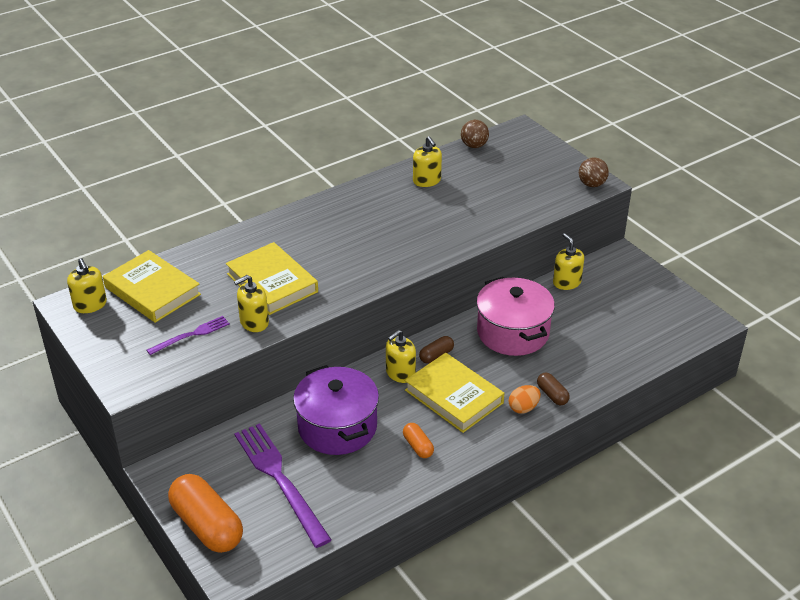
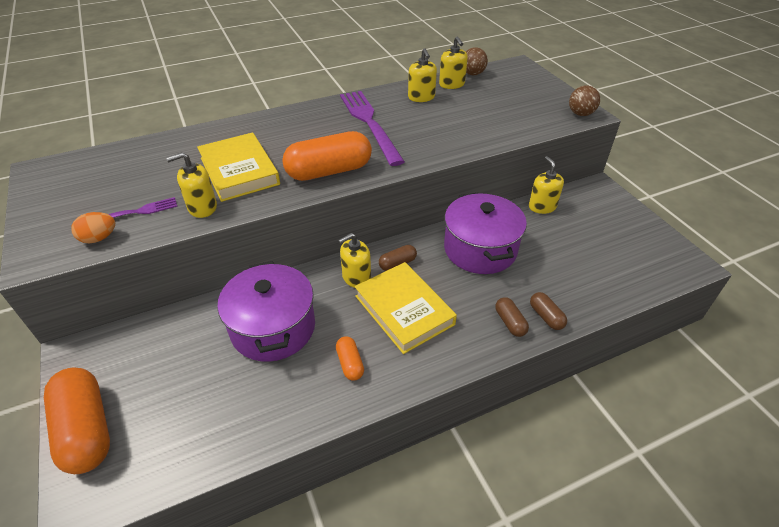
camera: 10 degrees right, 5 degrees up
(90, 305) = (58, 173): yellow soap dispenser -> yellow soap dispenser (451, 84)
(152, 291) = (123, 166): yellow book -> none
(280, 480) = (189, 382): purple fork -> purple fork (369, 123)
(360, 273) = (329, 171): none -> orange capsule
(513, 332) = (480, 249): pink pot -> purple pot
(523, 408) = (476, 333): orange egg -> orange egg (99, 238)
(583, 386) = (546, 316): none -> brown capsule

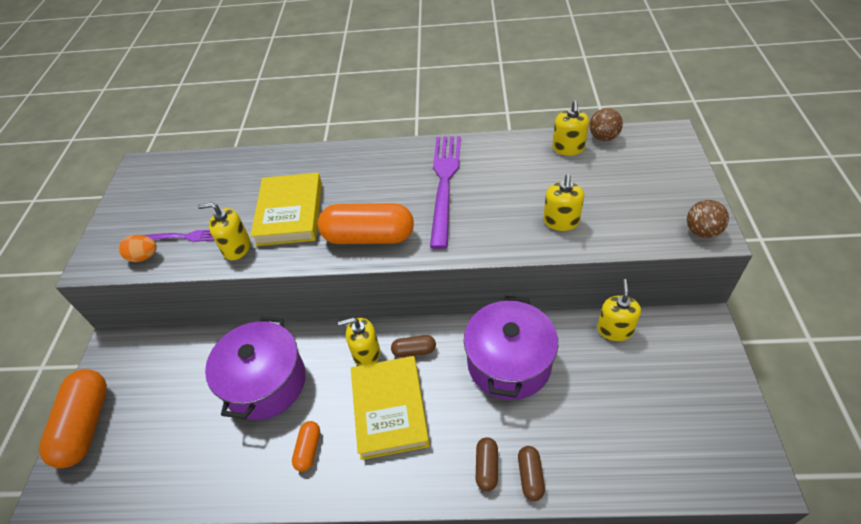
camera: 30 degrees right, 5 degrees up
(421, 97) = (521, 159): yellow soap dispenser -> yellow soap dispenser (561, 221)

